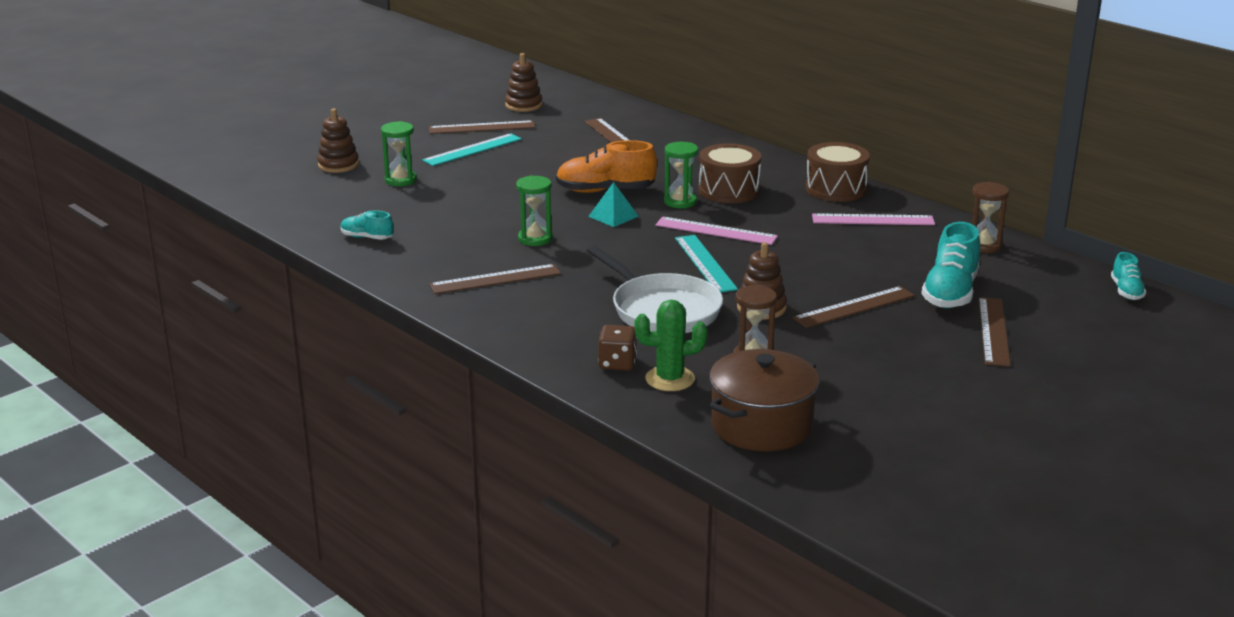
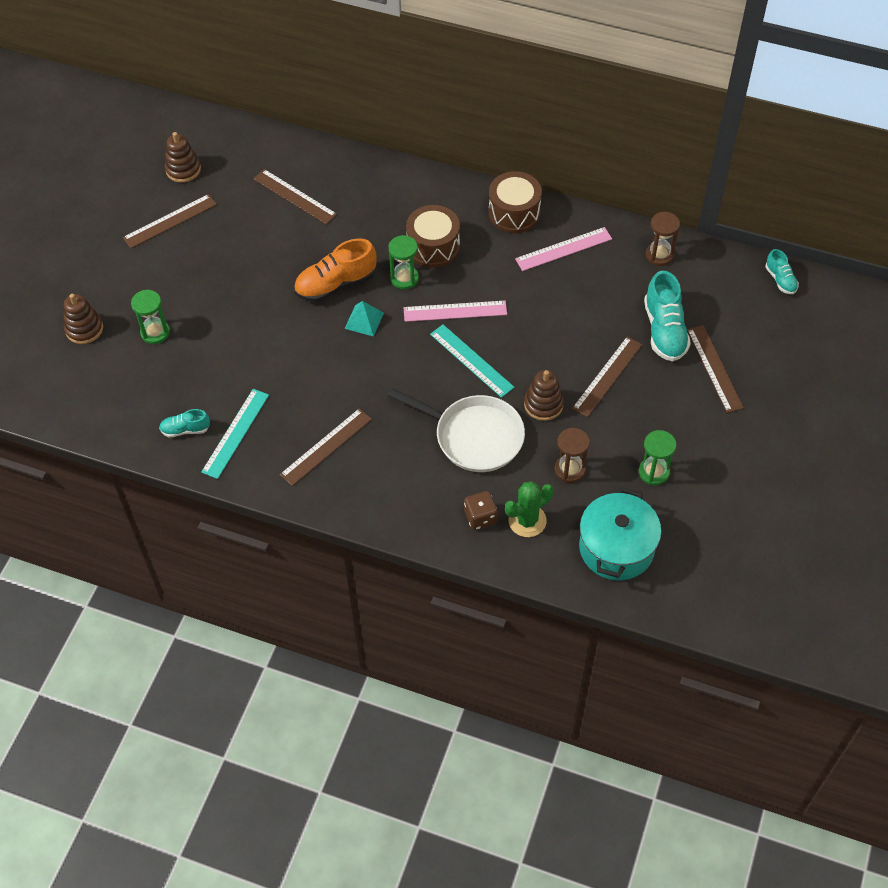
camera: 25 degrees left, 30 degrees up
(472, 150) = (185, 261): turquoise ruler -> turquoise ruler (236, 433)
(535, 239) = (322, 377): green hourglass -> green hourglass (653, 472)
(761, 425) = (616, 548): brown pot -> turquoise pot

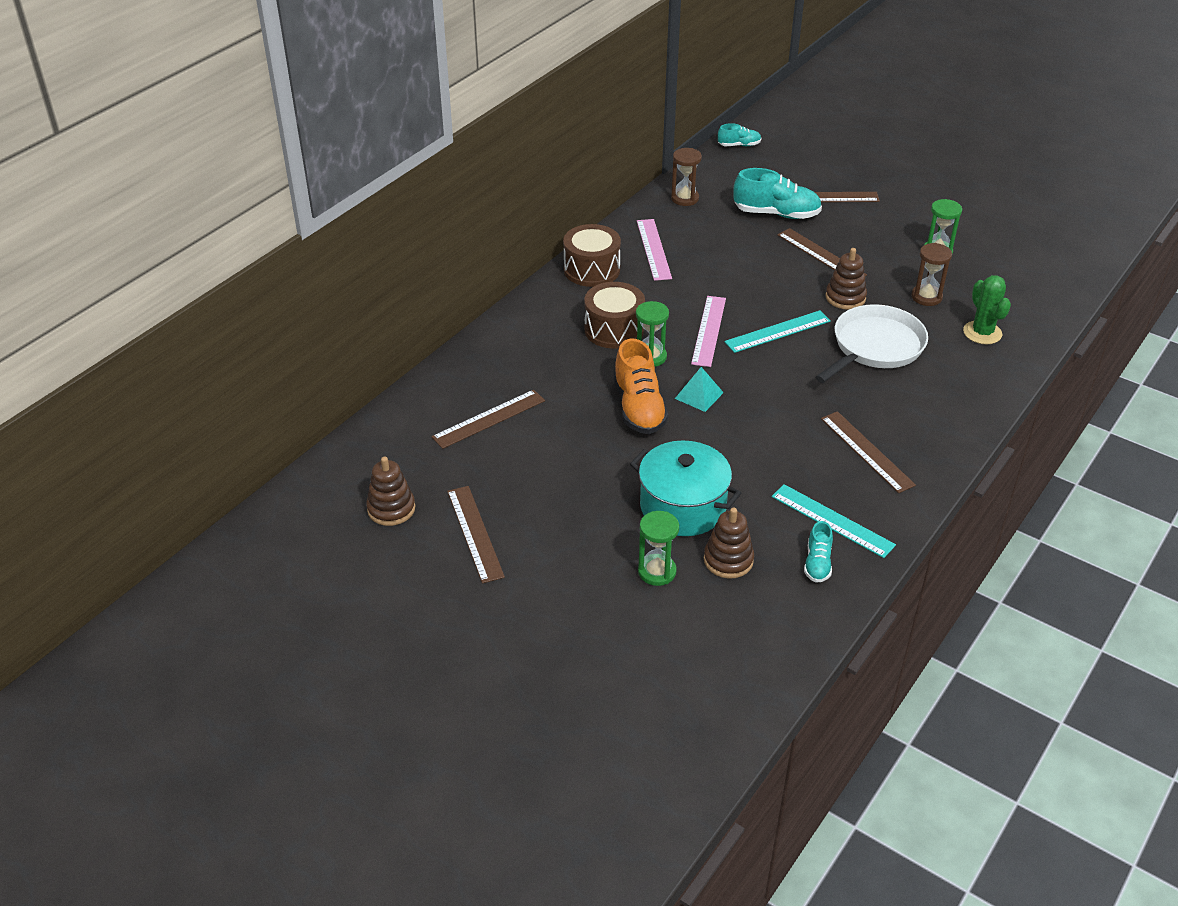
camera: 75 degrees left, 15 degrees down
(84, 329) = (626, 642): brown stacking toy -> brown stacking toy (728, 560)
(480, 517) = (974, 361): brown dice -> none
(616, 548) = (1018, 288): turquoise pot -> turquoise pot (682, 506)

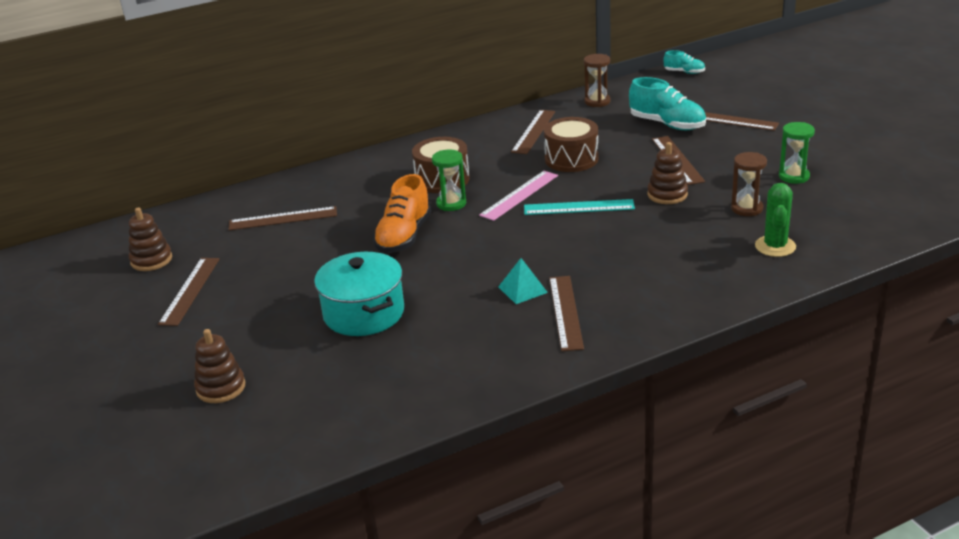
camera: 30 degrees right, 10 degrees down
(592, 270) = (468, 136): brown drum -> brown drum (571, 159)
(654, 249) = (534, 131): pink ruler -> brown ruler
(657, 571) = (293, 353): green hourglass -> none
(699, 395) = (462, 238): turquoise pyramid -> turquoise pyramid (522, 289)
(728, 560) = (359, 361): brown stacking toy -> brown stacking toy (221, 388)
(817, 563) = (431, 385): turquoise shoe -> none
(832, 520) = (479, 356): turquoise ruler -> none
(875, 347) = (656, 236): white pan -> none

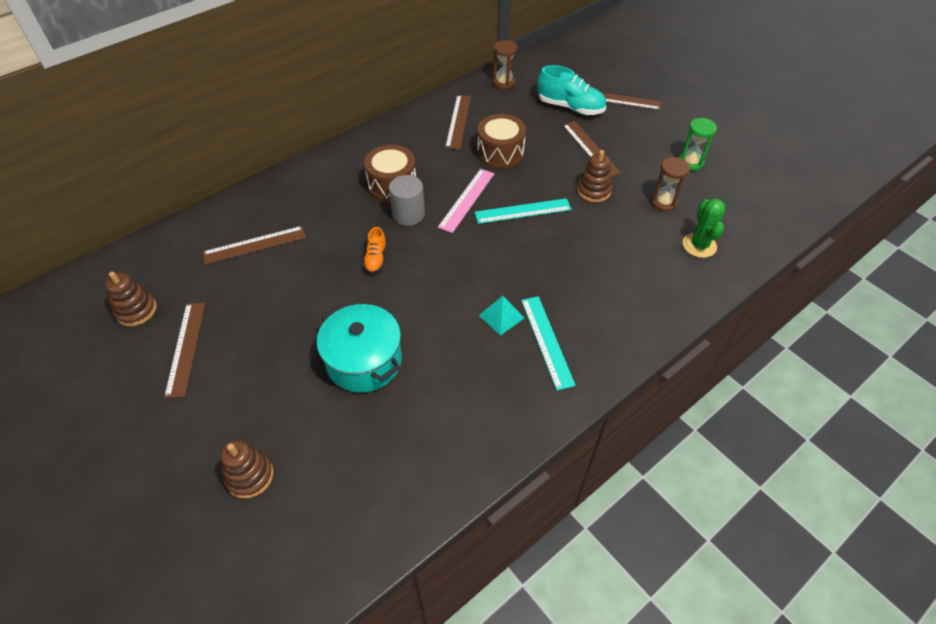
camera: 15 degrees left, 20 degrees up
(404, 236) = (376, 259): orange shoe -> orange shoe, size x0.54
(451, 203) = (408, 214): green hourglass -> grey cylinder
(566, 312) = (547, 341): brown ruler -> turquoise ruler
(684, 72) = (567, 46): turquoise shoe -> none

